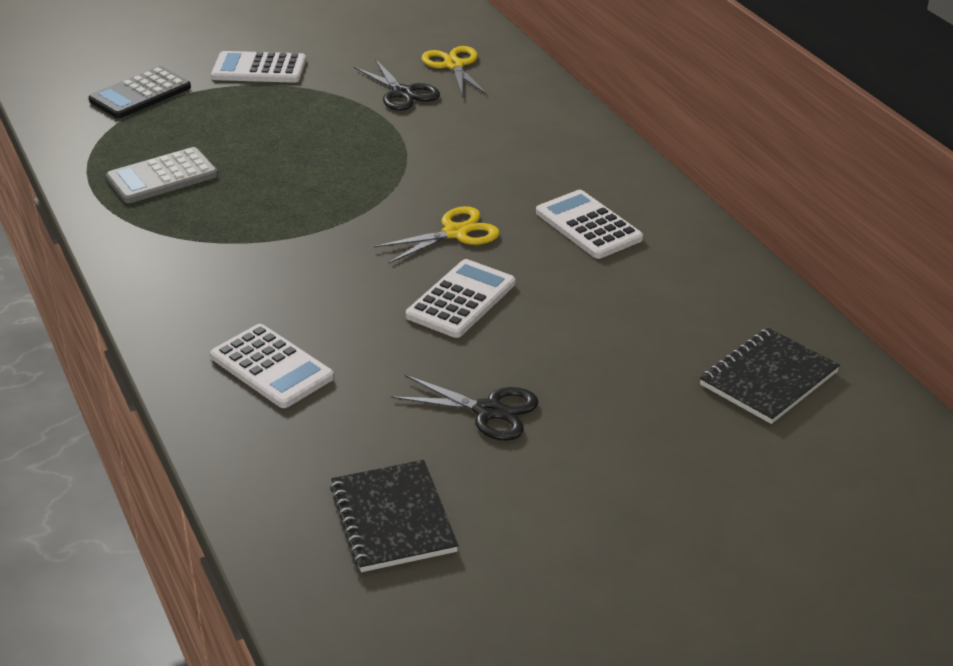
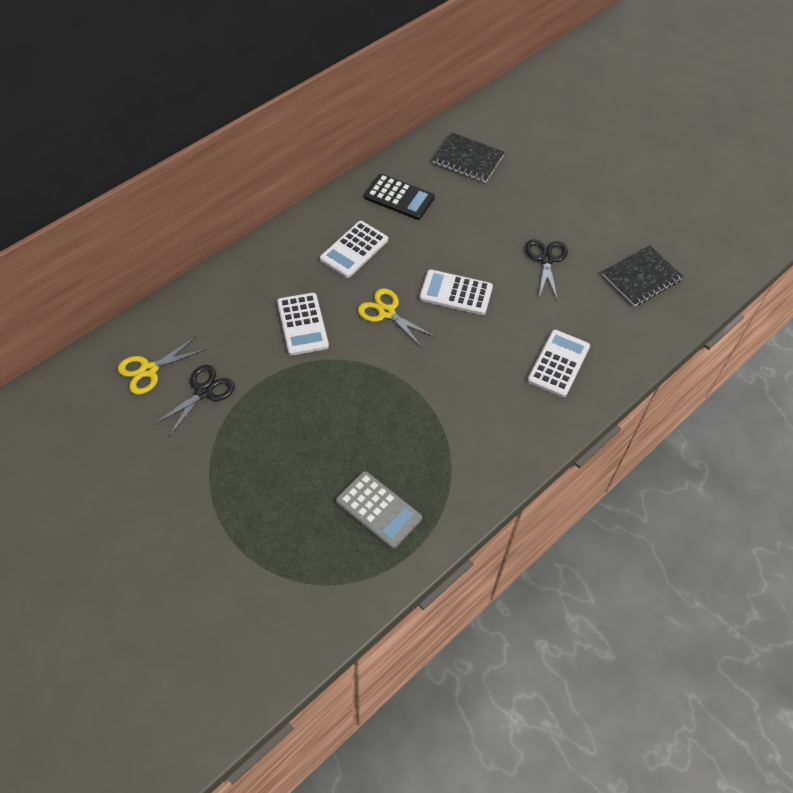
camera: 110 degrees left, 20 degrees up
(140, 94) = (252, 586): black calculator -> black calculator (399, 197)
(259, 69) = (184, 508): white calculator -> white calculator (302, 324)

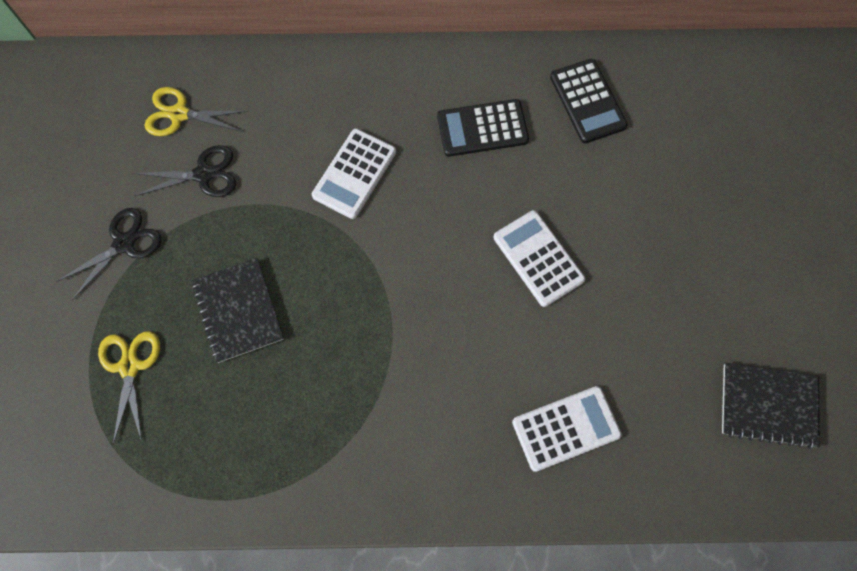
camera: 45 degrees right, 15 degrees up
(354, 250) = (482, 128): white calculator -> black calculator
(378, 510) = (236, 429): grey calculator -> none
(386, 312) = (446, 225): yellow scissors -> yellow scissors (130, 366)
(468, 159) = (709, 109): black notebook -> black notebook (238, 311)
(546, 259) = (677, 296): black scissors -> black scissors (124, 243)

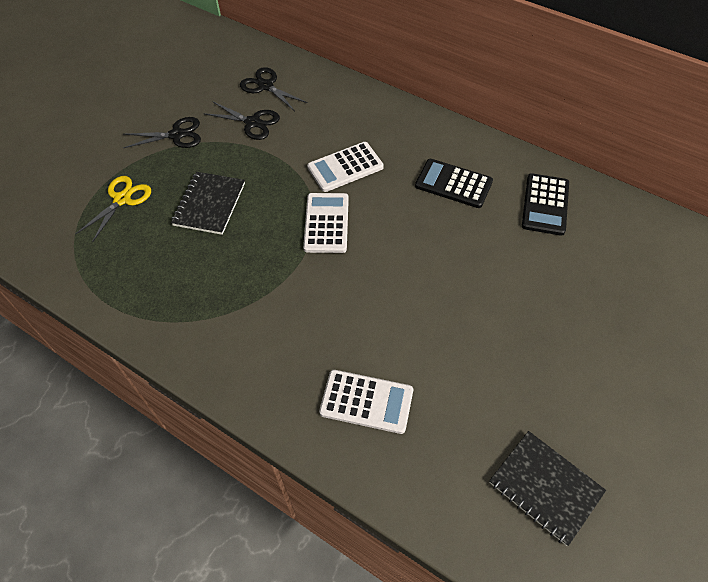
camera: 35 degrees right, 15 degrees down
(179, 114) = (266, 86): yellow scissors -> black scissors
(538, 258) = (432, 281): white calculator -> white calculator (326, 223)

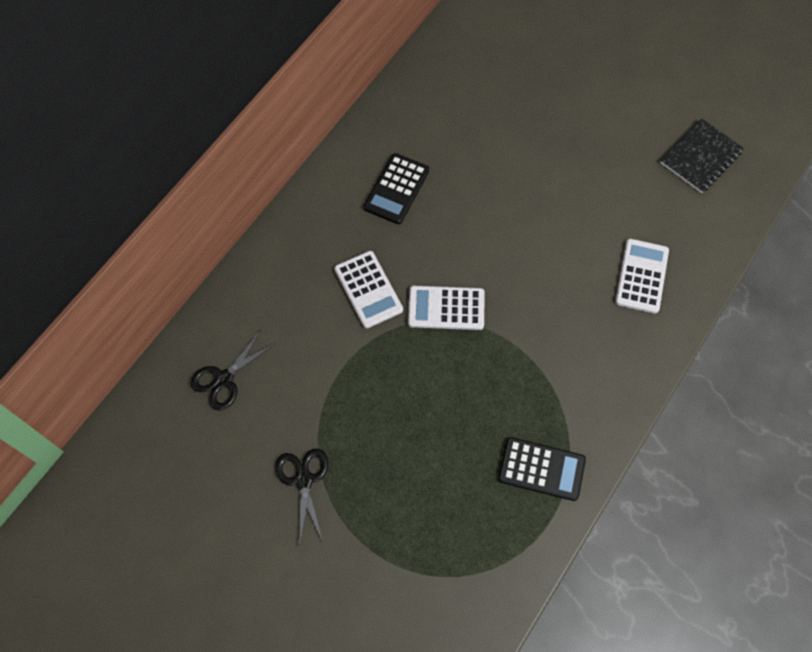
camera: 90 degrees left, 10 degrees up
(122, 199) = (407, 529): yellow scissors -> none
(209, 204) = (417, 429): black notebook -> none
(252, 122) = (289, 391): black scissors -> none
(545, 204) = (426, 115): black calculator -> black calculator (541, 469)

